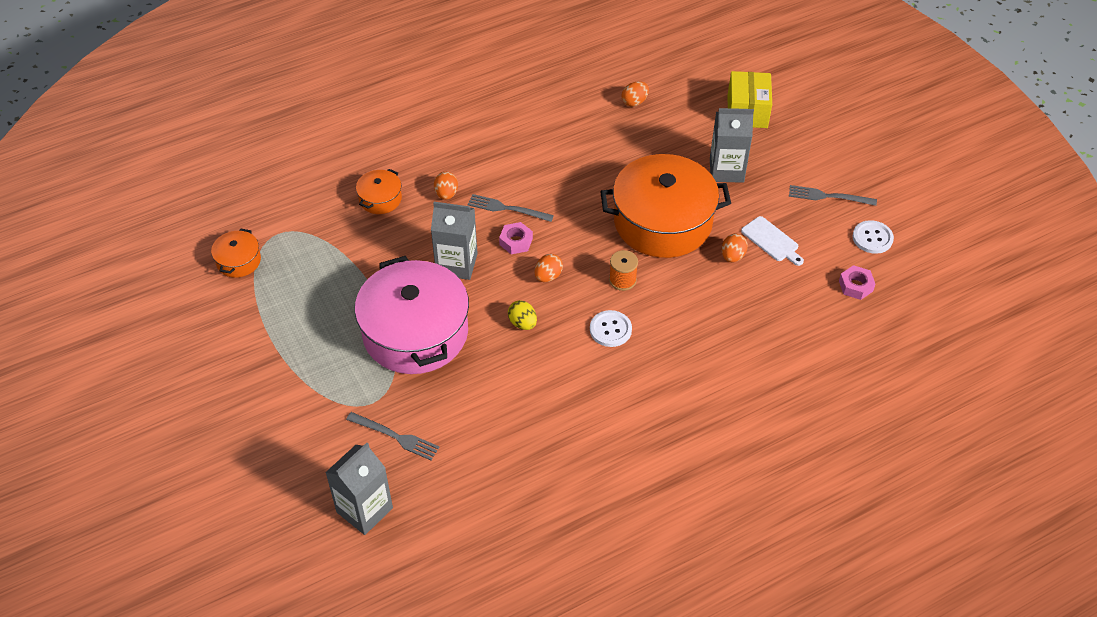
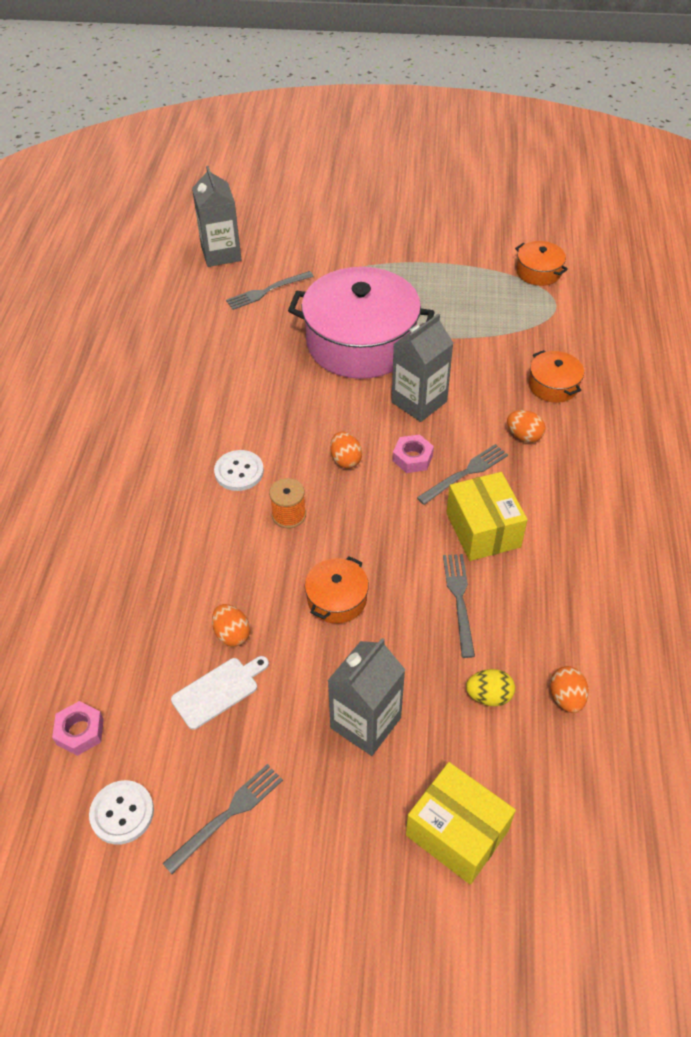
camera: 125 degrees right, 0 degrees up
(522, 323) = (306, 414): yellow egg -> yellow egg (489, 696)
(548, 180) = (483, 530): none -> yellow box
(611, 168) = (459, 600): none -> grey fork
(662, 222) = (337, 599): orange pot -> orange pot, size x0.44
(771, 241) = (218, 691): white cutting board -> white cutting board turned 150 degrees clockwise

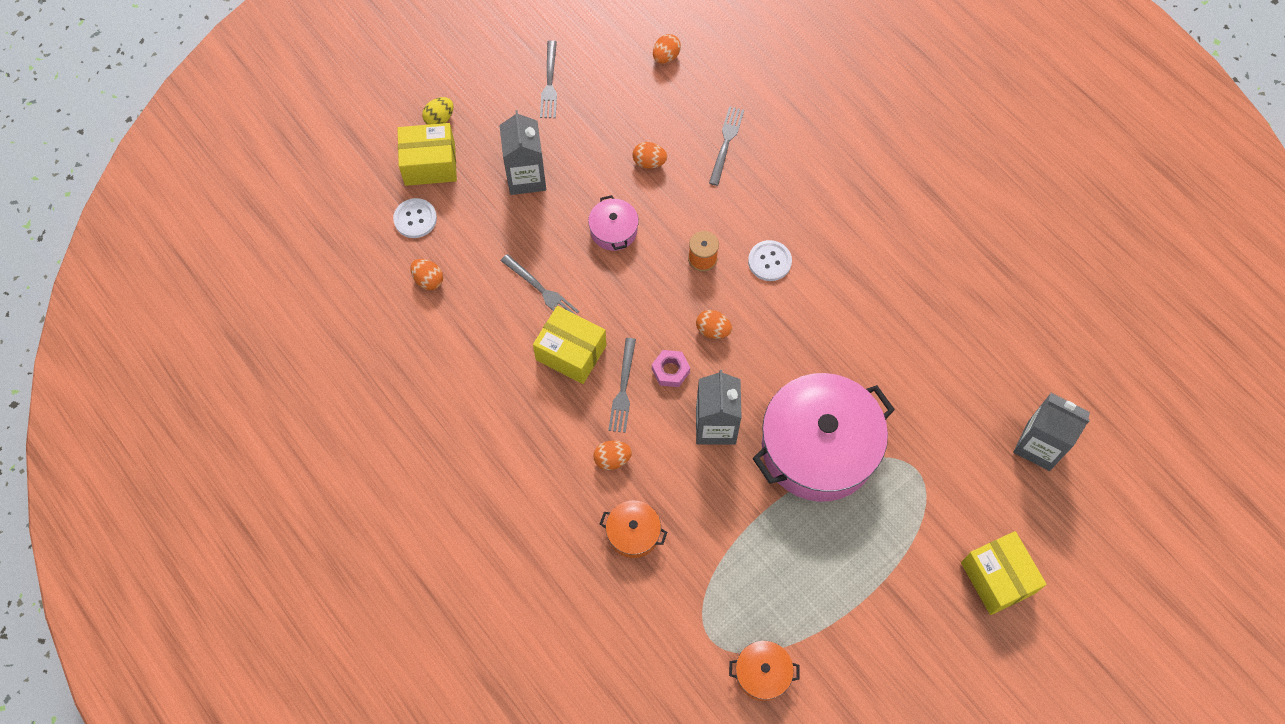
camera: 135 degrees right, 15 degrees up
(80, 731) = (666, 56): pink nut -> orange egg
(122, 813) = (600, 44): white button -> white button (415, 219)
(218, 691) = (621, 129): white cutting board -> none
(267, 291) = (950, 437): grey fork -> grey fork (726, 143)
(337, 223) = (997, 578): none -> yellow box
(337, 599) = (613, 230): orange pot -> pink pot
(489, 696) = (473, 245): yellow egg -> yellow egg (439, 119)

